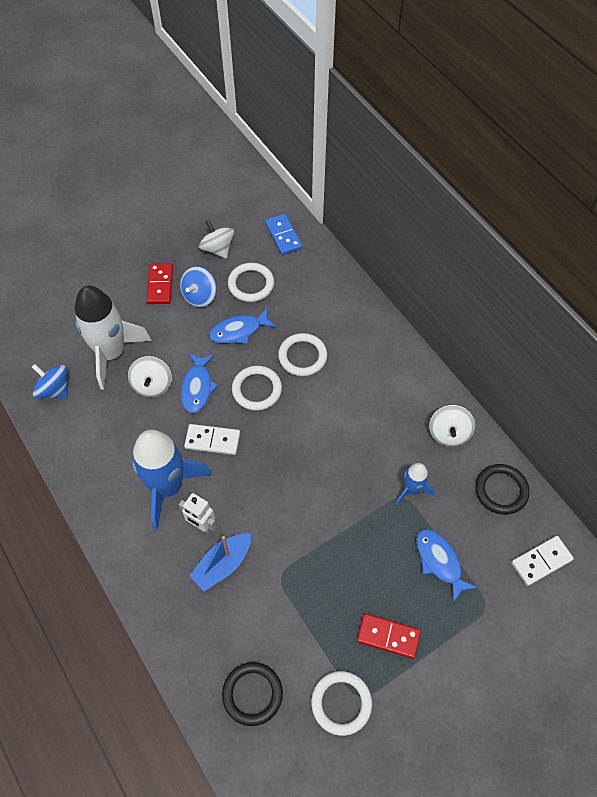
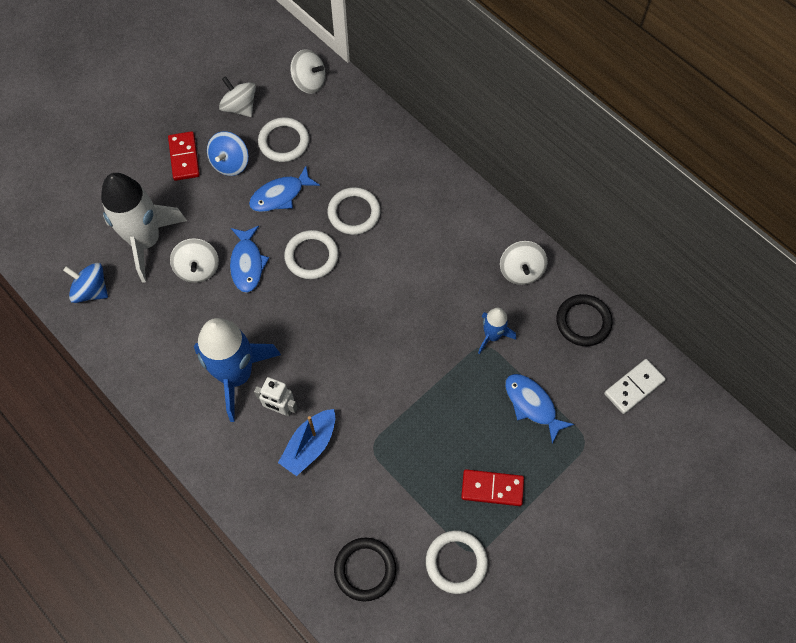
camera: 10 degrees left, 5 degrees up
(212, 441) = (274, 318): white domino -> none
(283, 236) = (309, 82): blue domino -> white spinning top

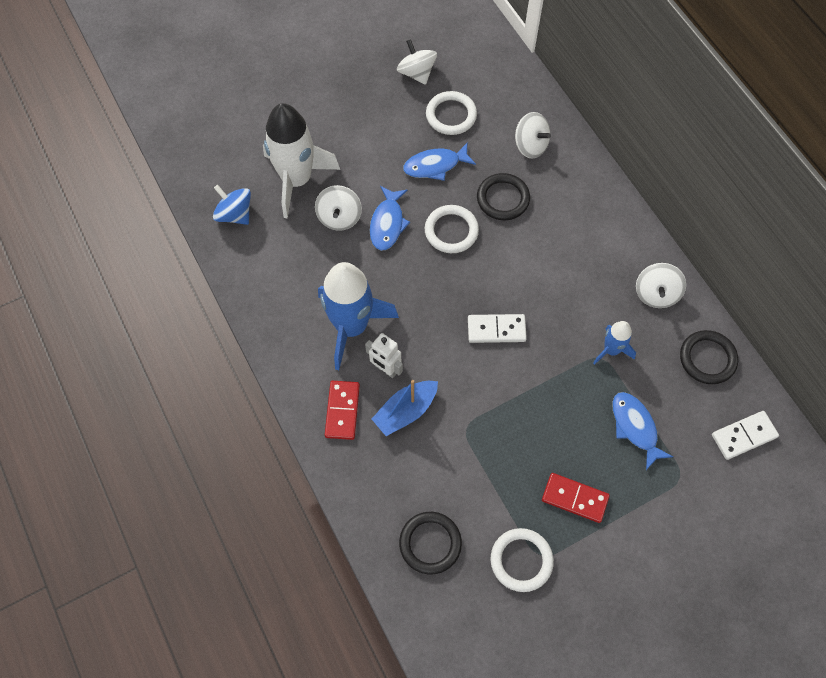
camera: 15 degrees right, 0 degrees up
(184, 157) = (352, 109): red domino -> red domino (342, 411)
(230, 163) = (394, 124): blue spinning top -> none
(309, 82) = (490, 63): white spinning top -> white spinning top (530, 145)
(354, 213) = (503, 199): white ring -> black ring
(378, 343) = (496, 329): none -> white domino

